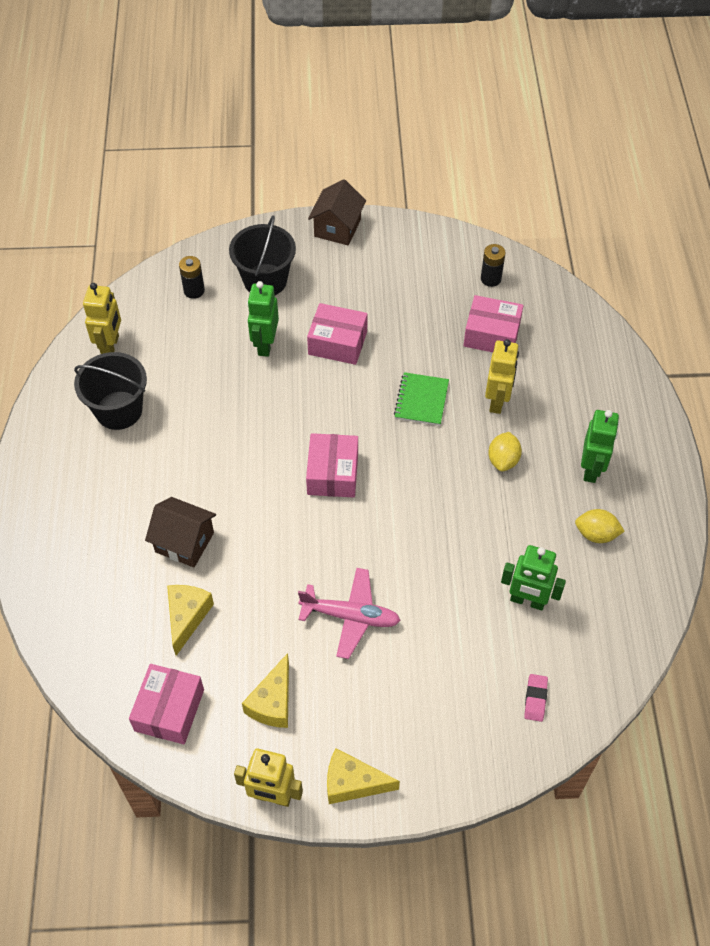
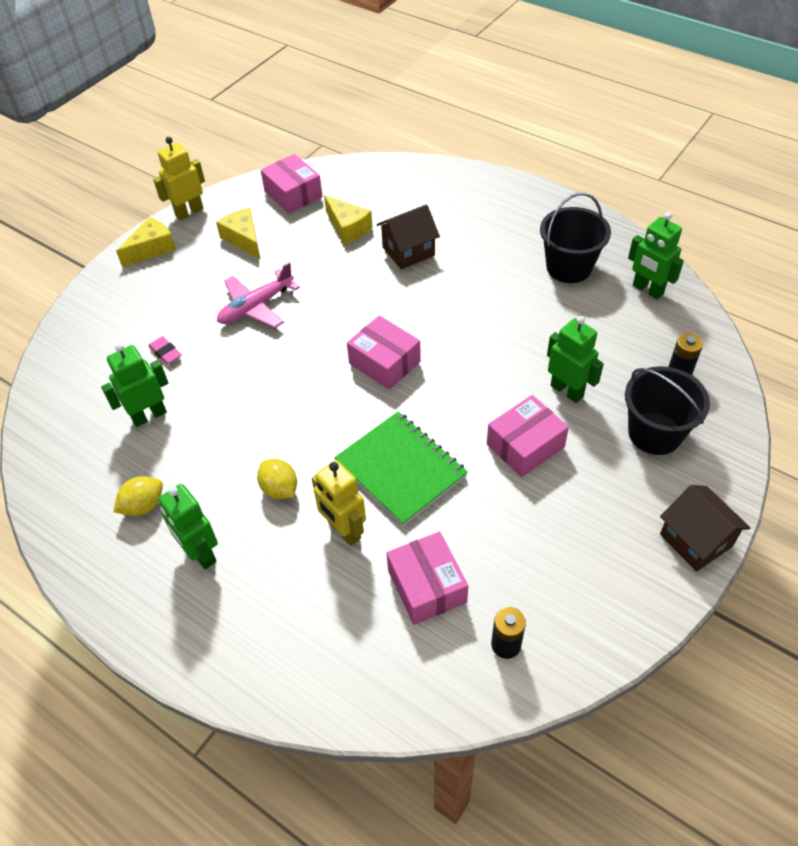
camera: 130 degrees right, 5 degrees down
(110, 346) = (647, 290): yellow robot -> green robot
(421, 400) = (400, 469): green notebook -> green notebook, size x1.61
(491, 334) = (427, 586): pink box -> pink box turned 75 degrees counterclockwise
(535, 699) = (83, 370): pink eraser -> pink eraser (165, 352)

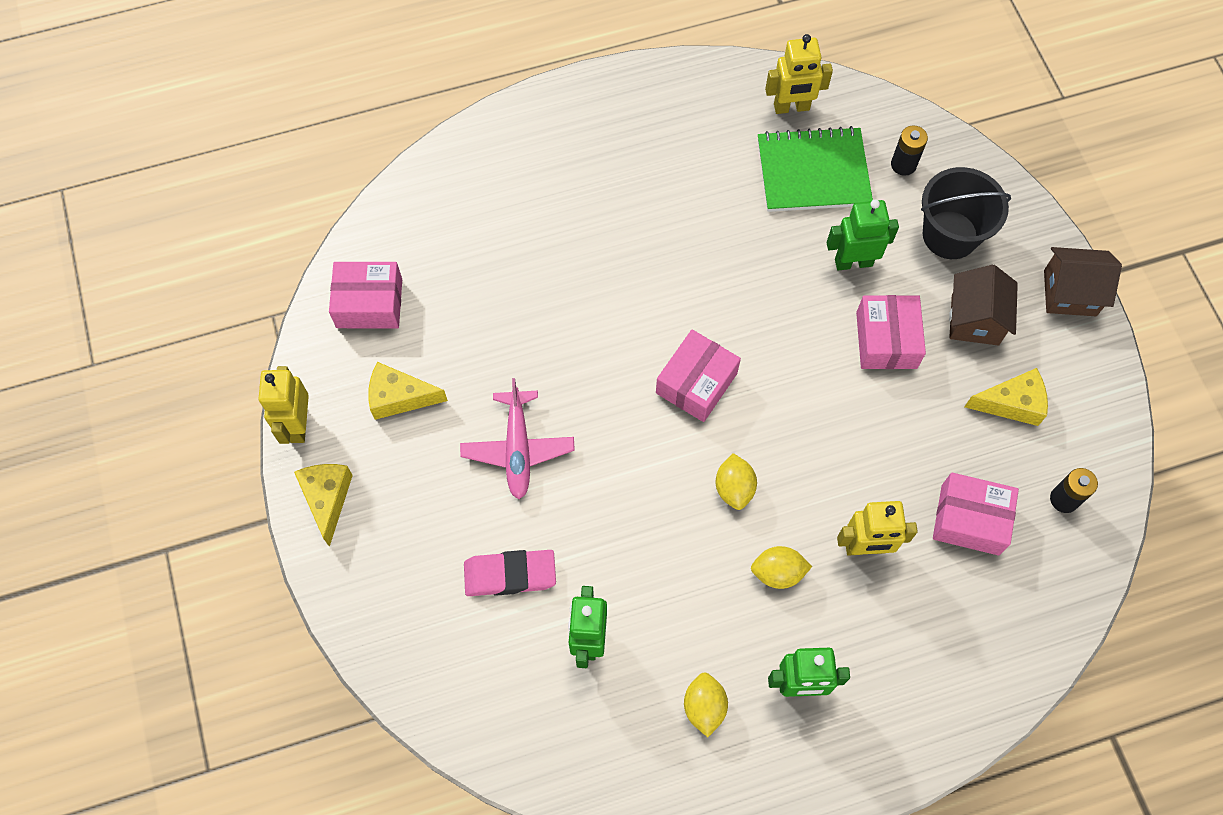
camera: 55 degrees left, 15 degrees up
(165, 352) = (510, 575): pink eraser -> pink eraser, size x1.76
(324, 427) = (734, 488): none -> yellow lemon
(348, 228) = (475, 288): yellow cheese -> yellow cheese (1011, 403)
(384, 362) = (696, 383): pink box -> pink box turned 45 degrees counterclockwise
(400, 469) = (834, 457): green notebook -> green notebook (813, 172)
(408, 251) = (563, 258): brown house -> brown house (975, 319)
(569, 267) = (709, 143): black bucket -> none
(647, 290) = (791, 107): green robot -> yellow robot

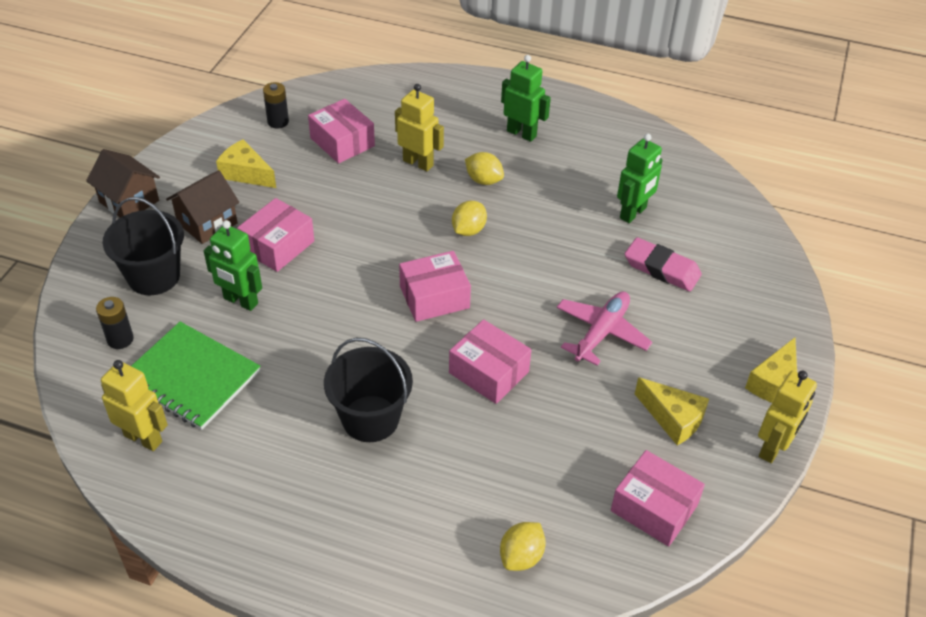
camera: 145 degrees left, 20 degrees down
(586, 337) = (488, 372): none -> pink box
(644, 232) = (370, 419): none -> black bucket
(704, 707) = (586, 153): yellow lemon -> yellow lemon (521, 556)

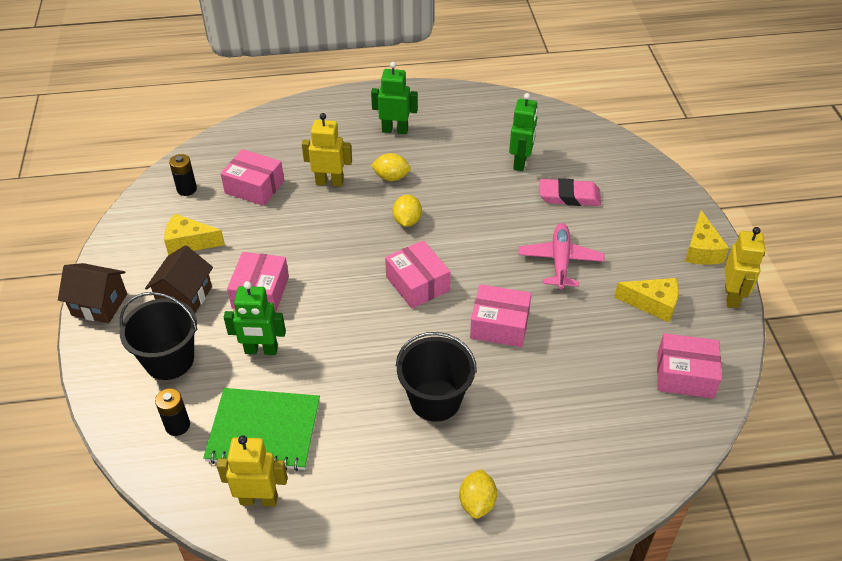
camera: 25 degrees left, 0 degrees up
(434, 297) = (417, 284): pink box -> pink box turned 75 degrees counterclockwise
(521, 556) = (620, 454): yellow lemon -> yellow lemon (477, 503)

